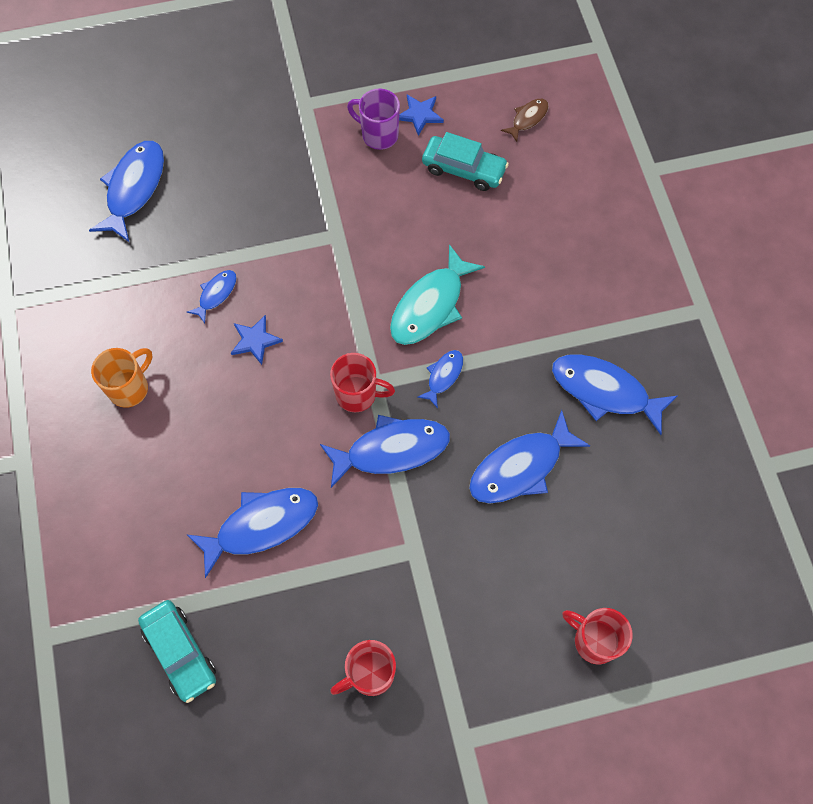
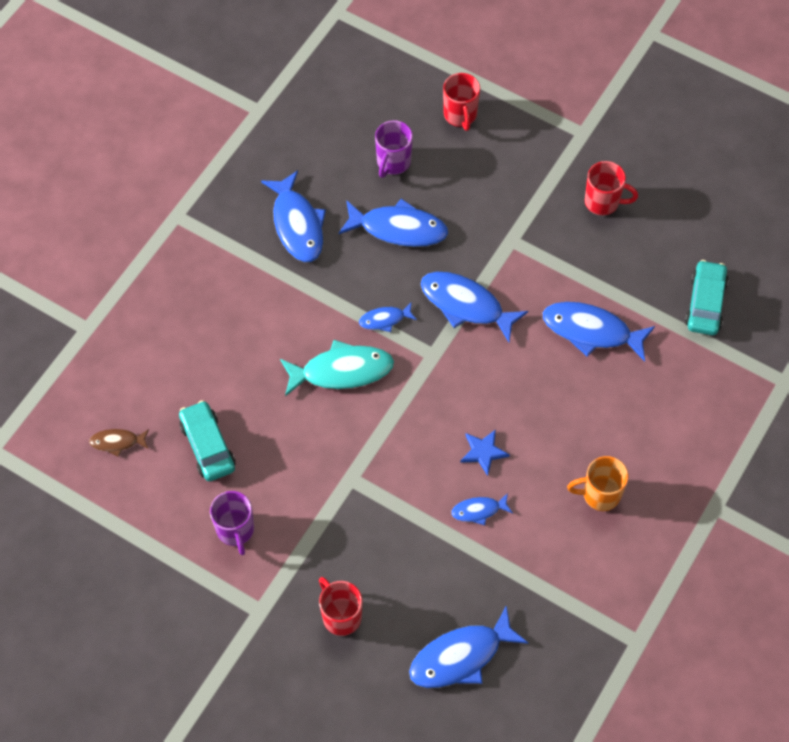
camera: 135 degrees left, 5 degrees down
(357, 394) = (452, 356): red mug -> red mug (341, 616)
(420, 115) = (187, 518): blue star -> none
(596, 527) = (393, 163): none -> purple mug

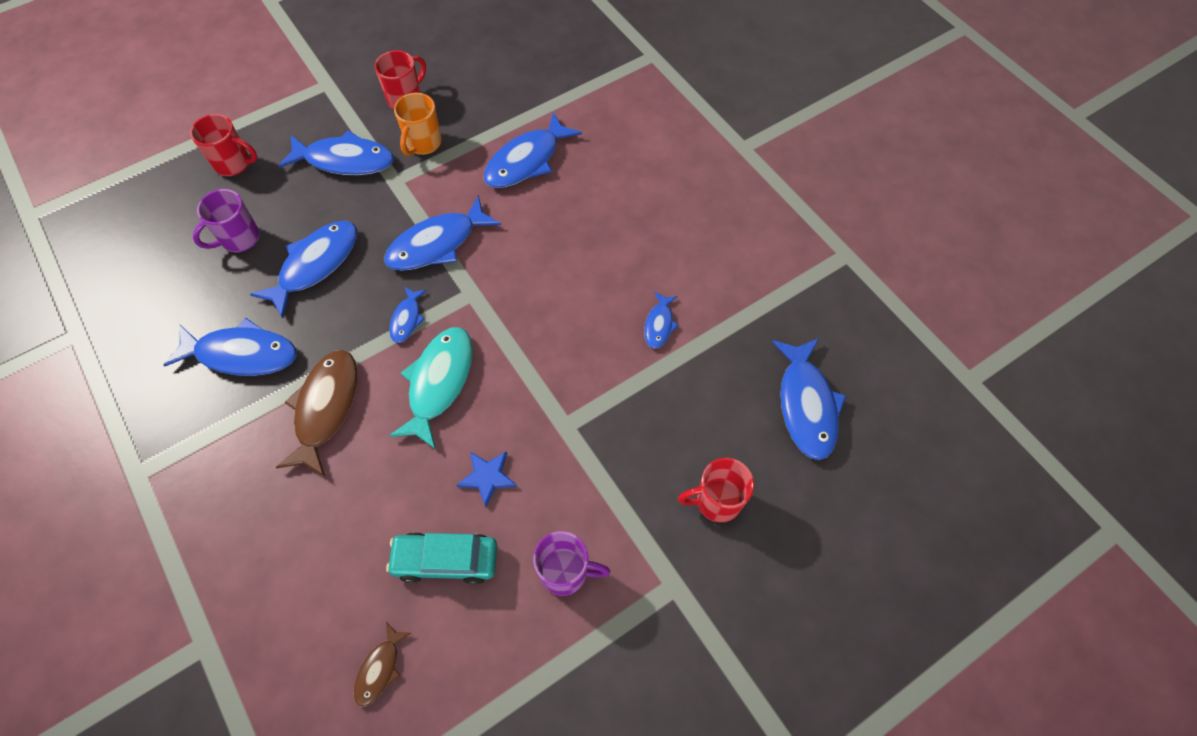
camera: 65 degrees left, 0 degrees up
(282, 305) = (325, 408): none -> brown fish
(393, 163) = (239, 239): purple mug -> purple mug turned 90 degrees clockwise
(483, 452) = (600, 295): blue star -> blue star (487, 477)
(510, 192) = (345, 160): none -> blue fish
(600, 494) = (691, 222): orange mug -> orange mug (423, 143)
(705, 303) = (551, 74): turquoise car -> none

